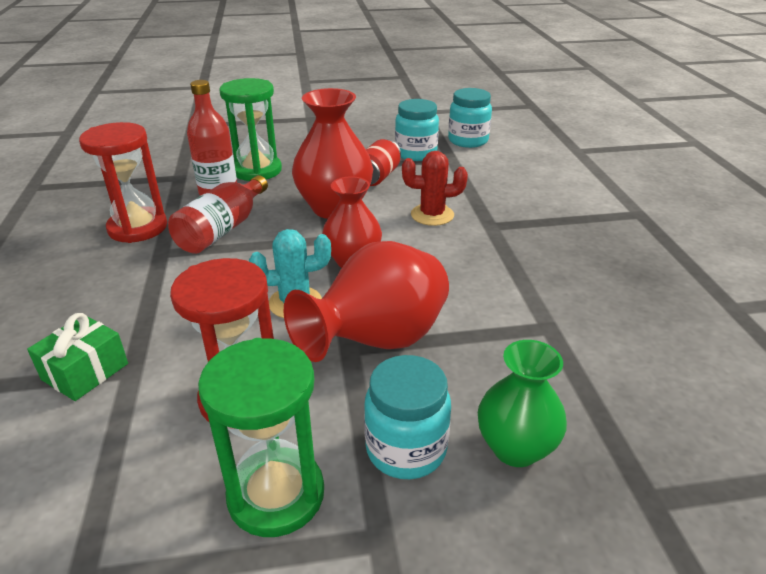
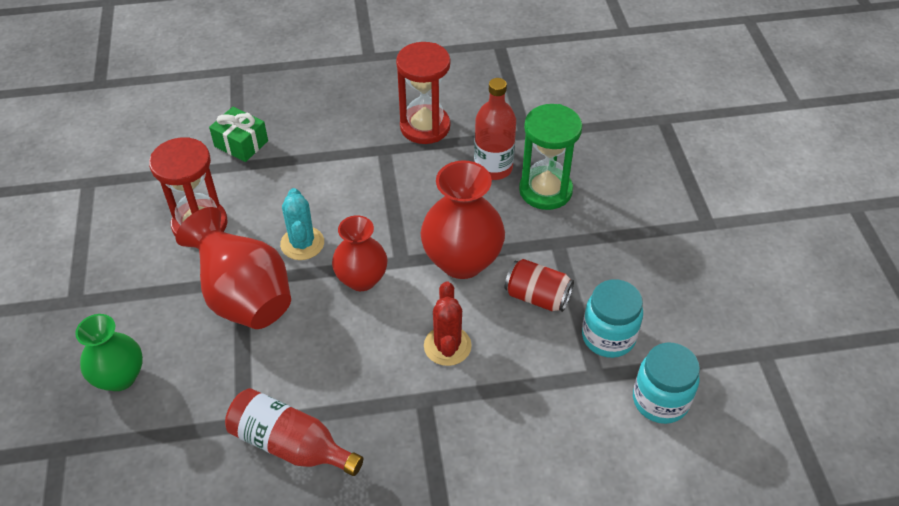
camera: 90 degrees right, 15 degrees up
(223, 229) = (420, 182): red bottle -> red bottle (291, 444)
(276, 494) = (117, 251): green hourglass -> none
(406, 449) = (134, 314): turquoise jar -> none

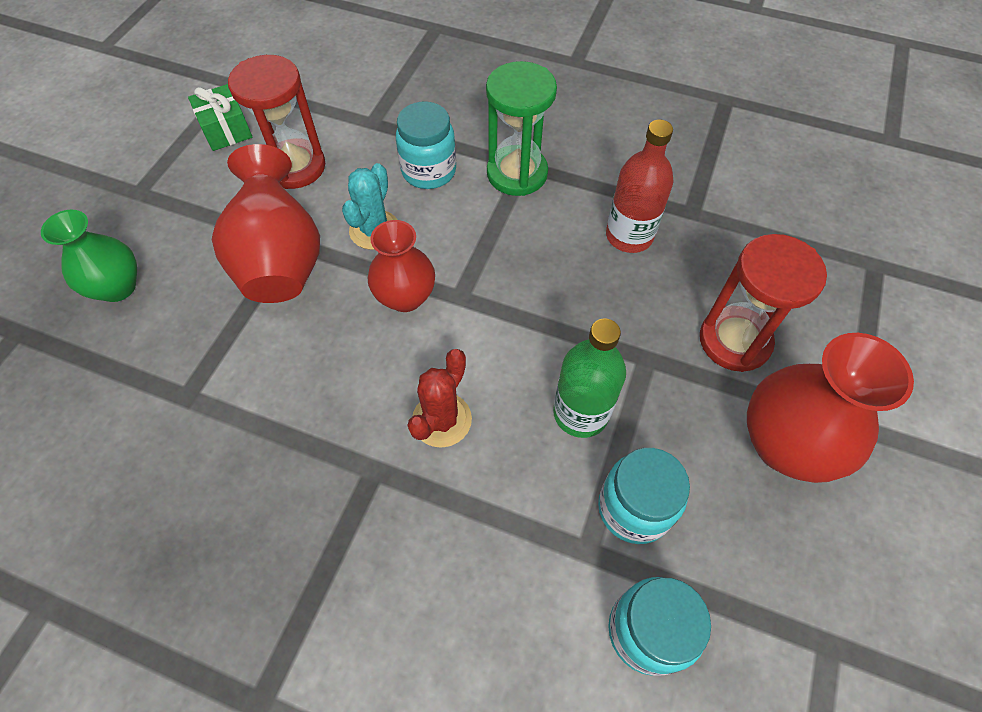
camera: 30 degrees right, 10 degrees up
(241, 144) = (389, 101): green gift -> green gift (226, 129)
(291, 444) = (210, 445): red bottle -> none
(313, 183) = (429, 171): none -> turquoise jar
(425, 127) = (584, 158): red hourglass -> red hourglass (734, 341)
(462, 261) = (524, 328): red vase -> red vase (785, 444)
(537, 297) = (580, 413): red can -> green bottle
(545, 190) = (673, 289): green hourglass -> green hourglass (517, 173)

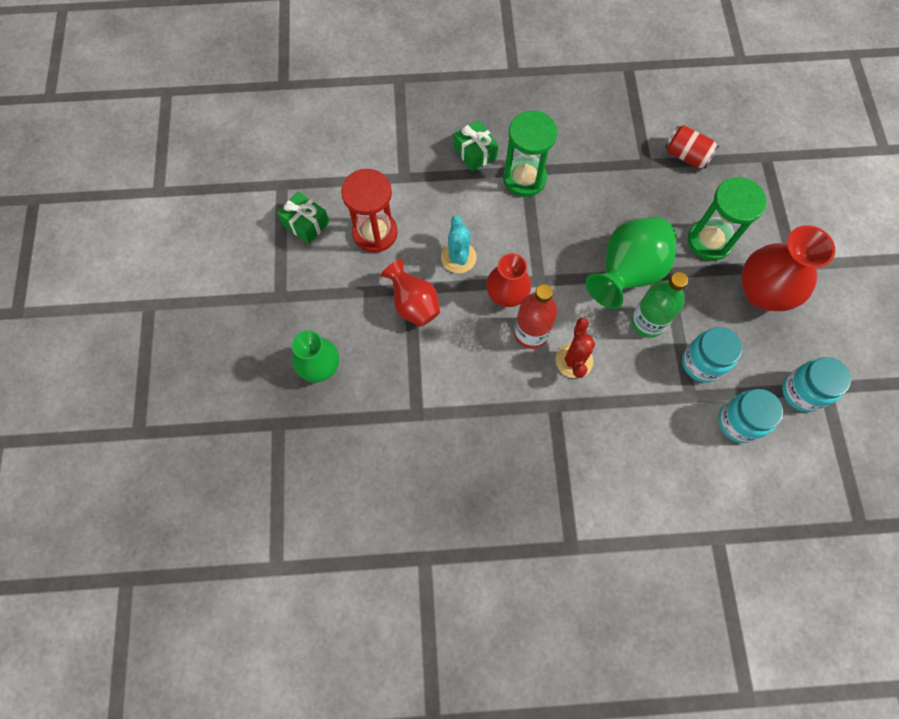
camera: 25 degrees left, 10 degrees up
(281, 262) = (413, 304): red vase -> red vase, size x0.65
(429, 171) = (466, 200): turquoise jar -> turquoise jar (802, 392)
(473, 126) = (475, 153): none -> green gift
(586, 335) = (626, 273): none -> green vase
(629, 236) = (617, 196): red bottle -> red bottle (531, 333)
(734, 341) = (709, 241): red hourglass -> green hourglass
(755, 223) = (686, 156): none -> red can

